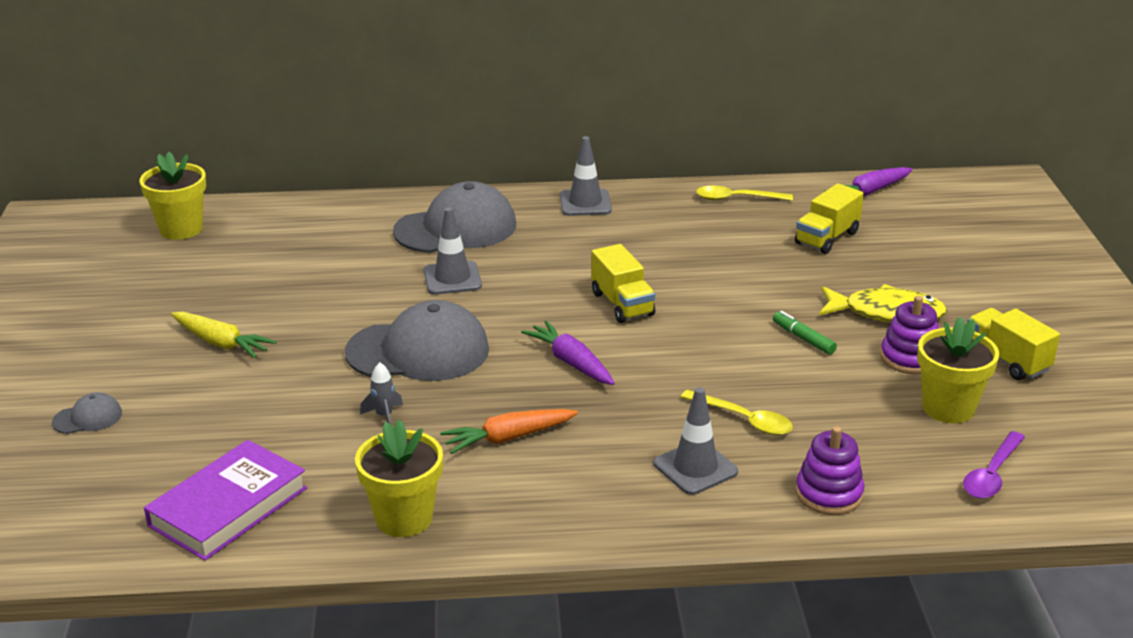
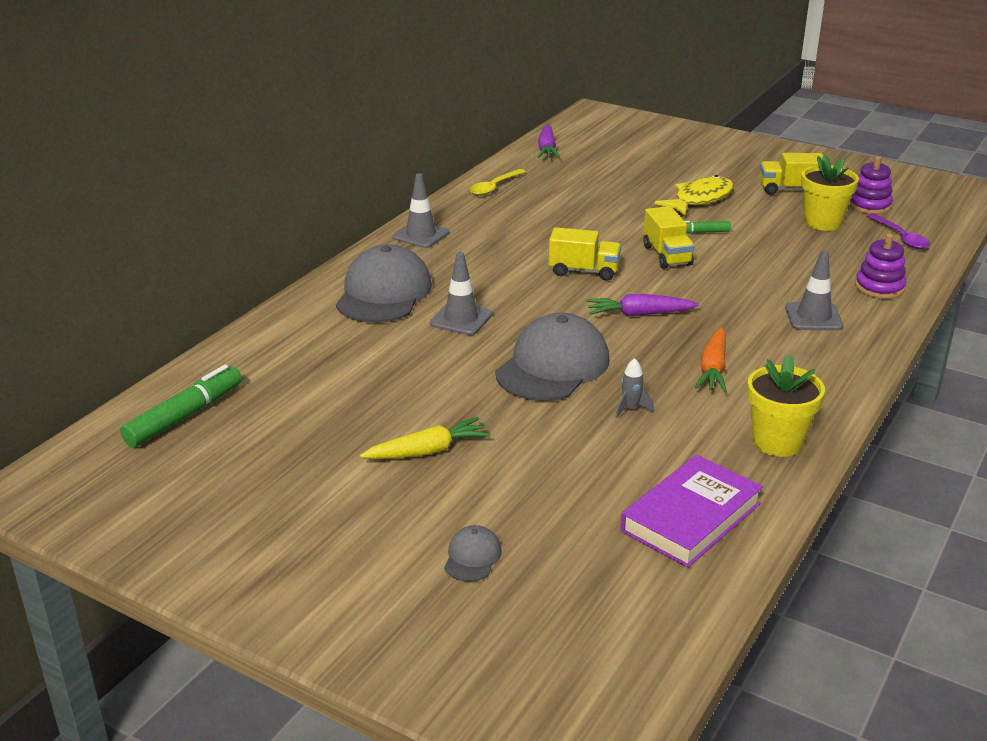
camera: 55 degrees left, 0 degrees up
(181, 229) = (185, 416): yellow flower pot -> green marker
(228, 507) = (690, 517): purple book -> purple book turned 60 degrees clockwise
(744, 420) = (774, 283): yellow spoon -> none
(827, 238) = (587, 181): yellow truck -> yellow truck (667, 255)
(909, 358) = (758, 212): purple stacking toy -> purple stacking toy (869, 205)

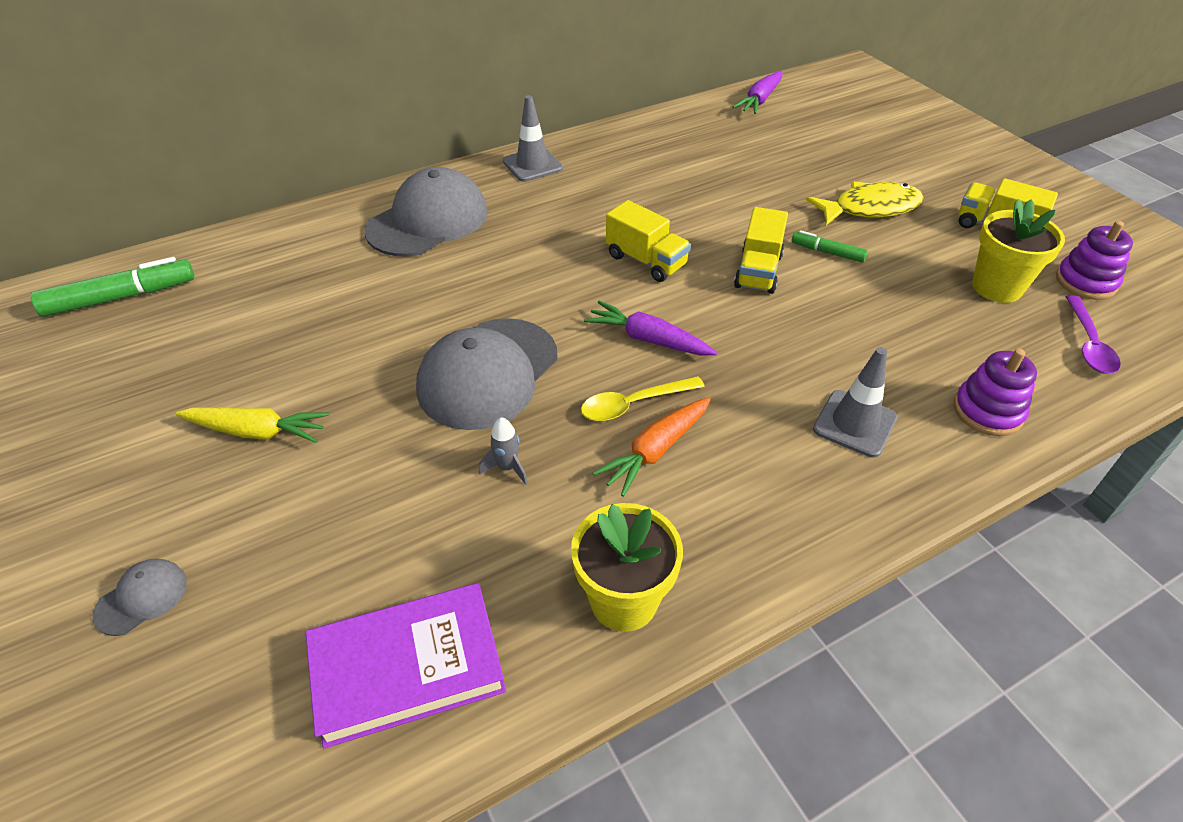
camera: 30 degrees right, 15 degrees up
(461, 319) = (463, 277): grey traffic cone -> none
(494, 187) = (660, 130): yellow spoon -> yellow spoon (633, 404)
(553, 366) = (488, 373): grey cap -> grey cap turned 150 degrees clockwise

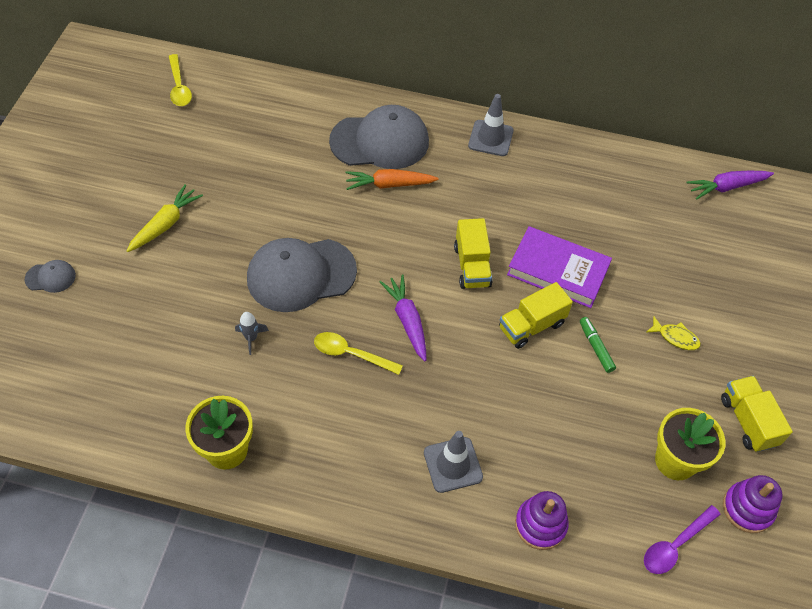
camera: 40 degrees right, 10 degrees up
(121, 297) = (179, 87): green marker -> yellow spoon
(257, 431) = (165, 224): yellow carrot -> yellow carrot turned 105 degrees counterclockwise
(407, 667) = (113, 399): purple book -> purple book (558, 270)
(655, 451) = (330, 389): orange carrot -> orange carrot (389, 184)
(870, 208) = (675, 337): yellow fish -> yellow fish, size x0.52

